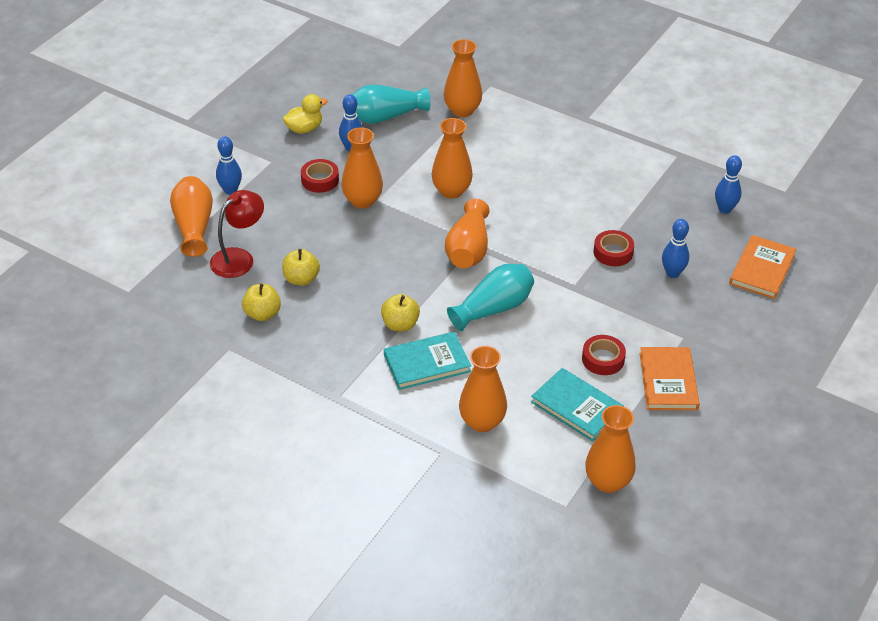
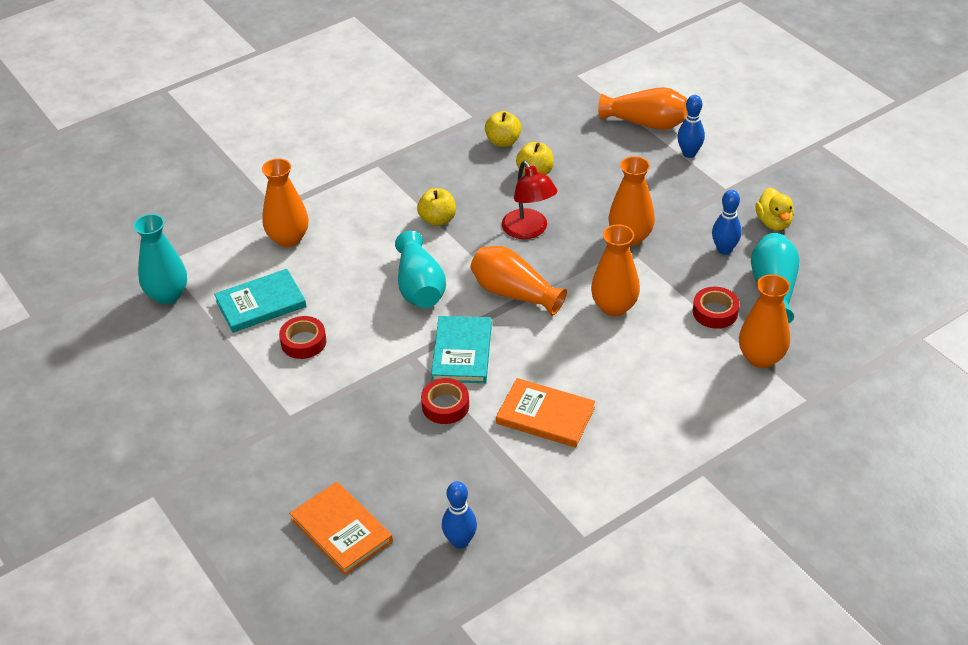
camera: 115 degrees right, 0 degrees up
(239, 258) = (585, 141): red lamp -> red lamp (529, 231)
(320, 180) = (678, 215): red tape -> red tape (715, 312)
(427, 363) = (379, 224): turquoise book -> turquoise book (462, 352)
(608, 482) = (167, 295): orange vase -> turquoise vase
(668, 381) = (243, 379): orange book -> orange book (545, 415)
(672, 273) = (384, 444): blue bowling pin -> none

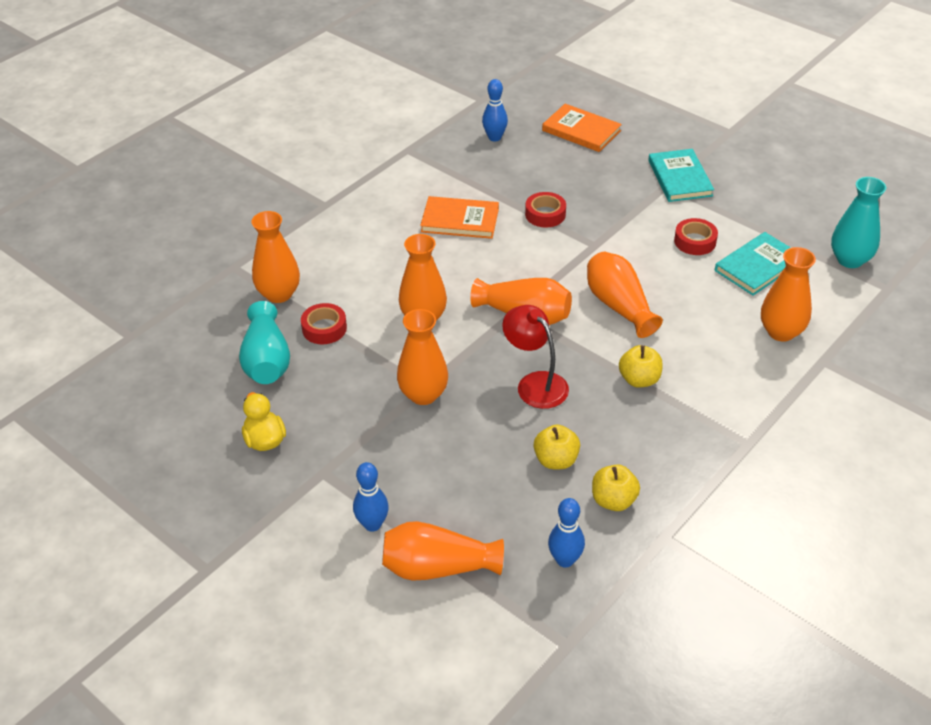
camera: 165 degrees right, 0 degrees up
(419, 286) = (619, 306): turquoise vase -> orange vase
(462, 352) = (550, 255): turquoise book -> turquoise book (680, 178)
(724, 249) = (319, 397): blue bowling pin -> blue bowling pin (565, 560)

